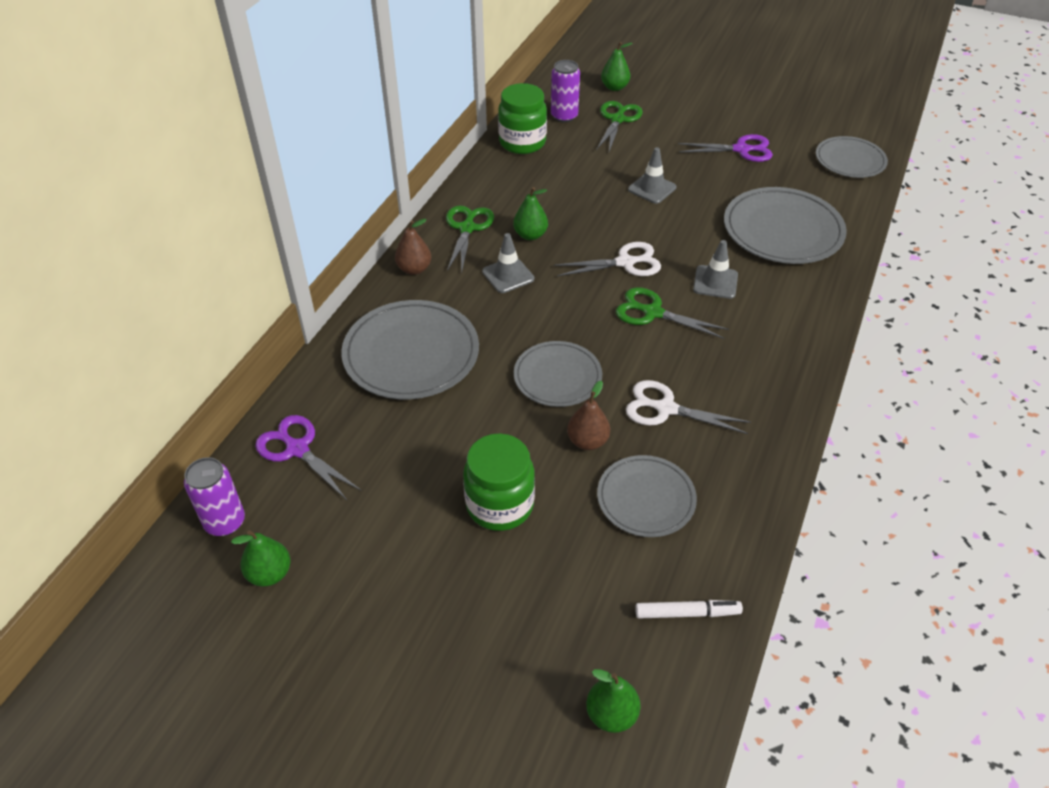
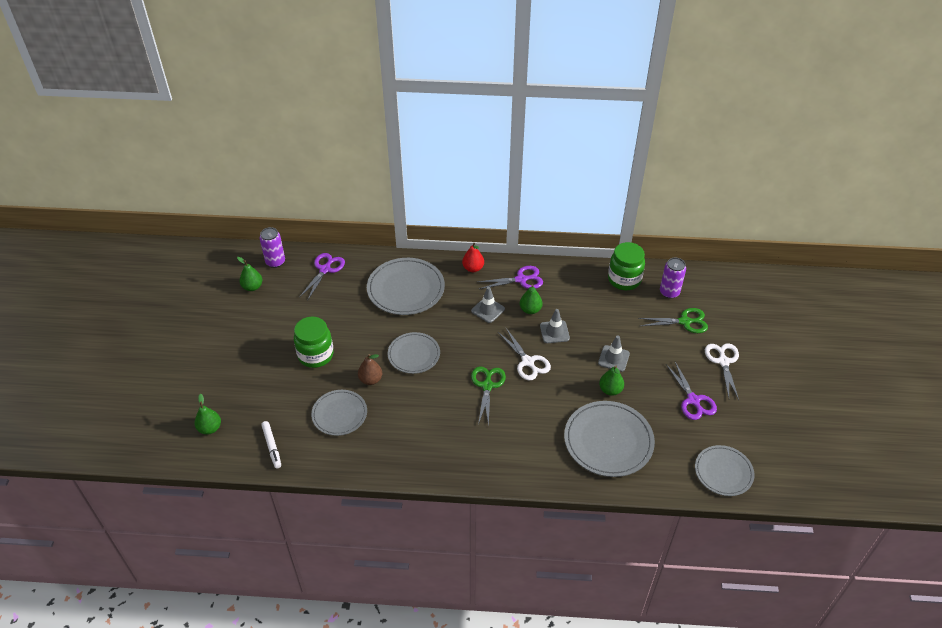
camera: 70 degrees right, 0 degrees up
(414, 269) = (473, 268): brown pear -> red pear
(467, 228) = (521, 279): green scissors -> purple scissors
(614, 87) = (725, 310): green pear -> green pear (610, 390)
(666, 409) = (408, 409): white scissors -> white scissors (723, 362)
(715, 282) = (532, 412): grey traffic cone -> grey traffic cone (554, 332)

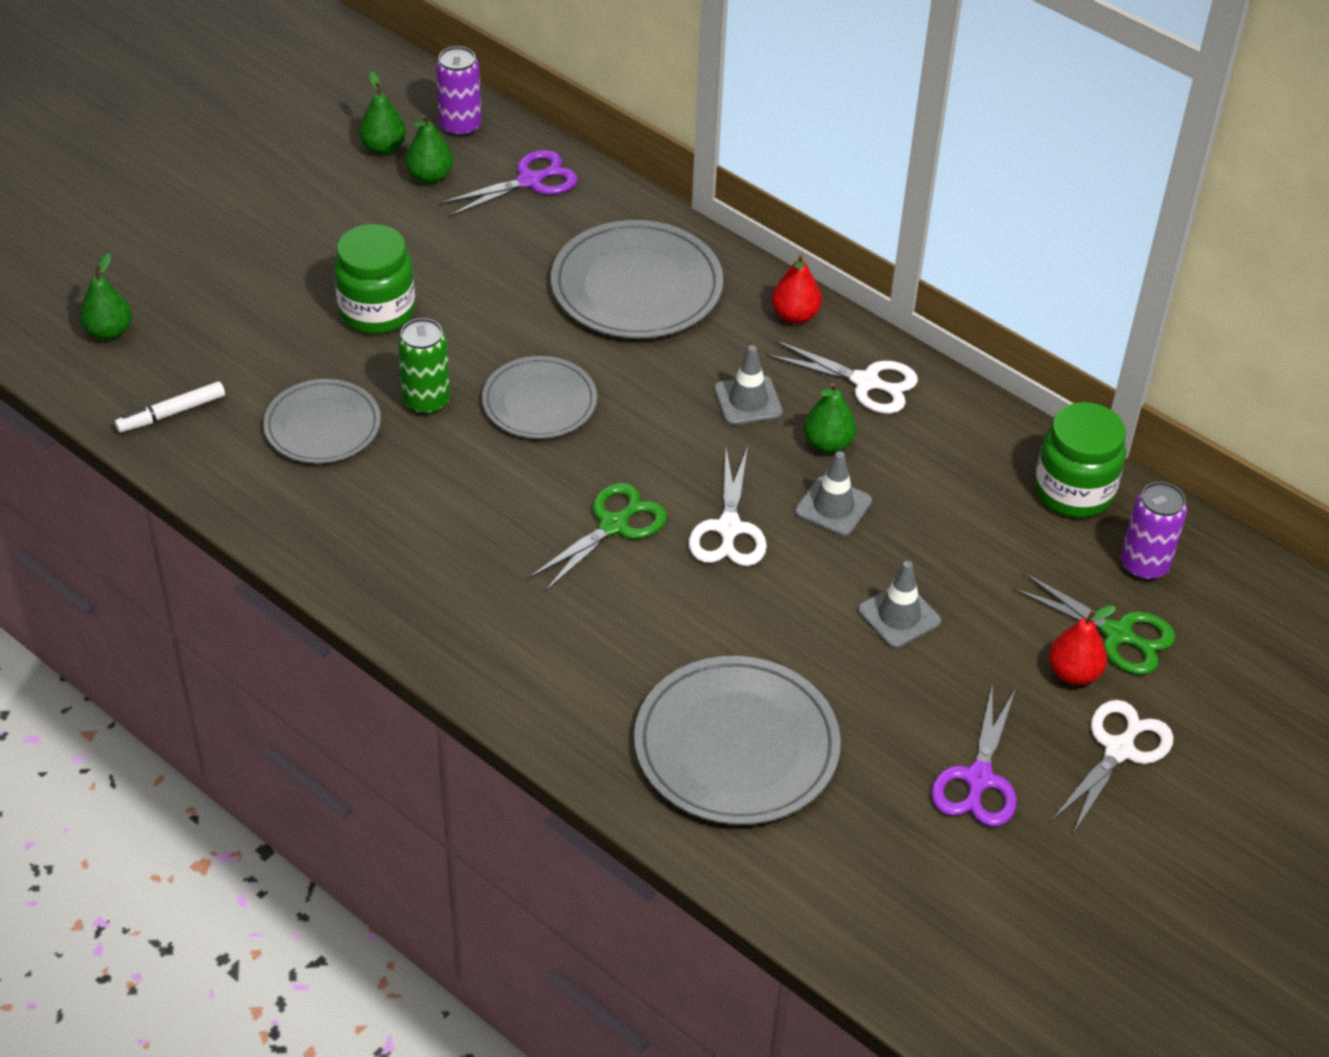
camera: 35 degrees right, 0 degrees up
(272, 446) = (172, 413): white marker -> white marker turned 45 degrees clockwise
(370, 379) = (426, 401): brown pear -> green can
(521, 279) = (866, 382): purple scissors -> white scissors
(610, 390) = (833, 665): green pear -> green pear (430, 177)
(685, 344) = (1073, 673): none -> red pear
(723, 472) = (901, 934): grey plate -> none

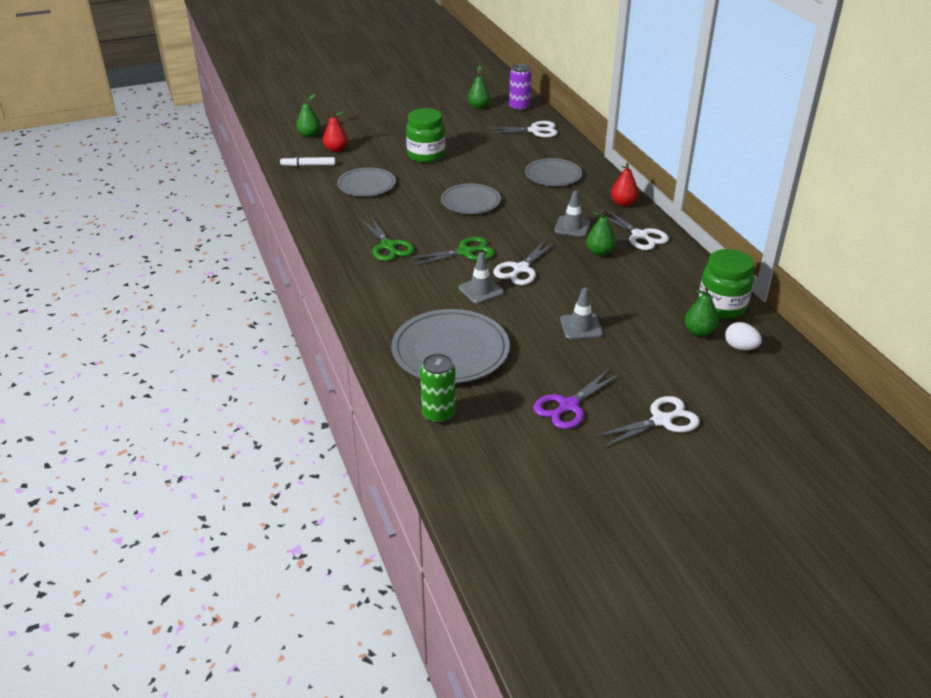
camera: 30 degrees right, 10 degrees down
(426, 401) = (419, 188): green can -> green can (438, 414)
(430, 177) = (490, 120): green pear -> green pear (699, 332)
(530, 181) = (534, 130): purple scissors -> white scissors
(636, 286) = (553, 175): grey plate -> grey plate, size x0.63
(833, 507) = (582, 276): grey traffic cone -> grey traffic cone (481, 290)
(1073, 673) = (661, 379): red pear -> red pear (336, 149)
(1117, 634) = (700, 371): green scissors -> green scissors (388, 246)
(1144, 565) = (740, 347): purple can -> white egg

